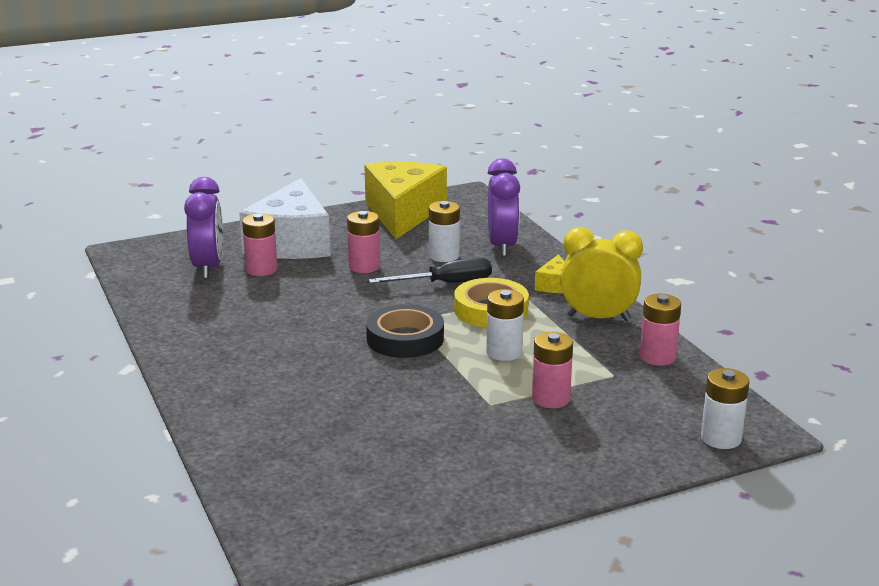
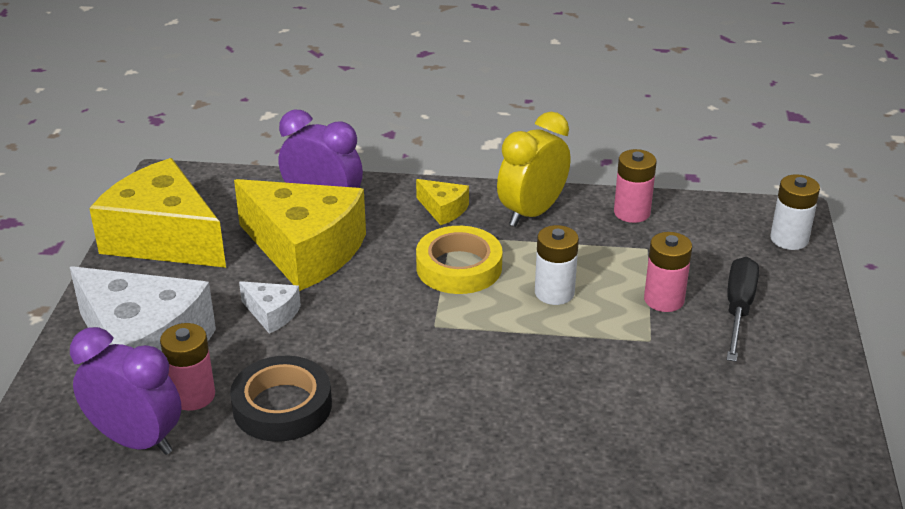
camera: 60 degrees left, 10 degrees up
(364, 267) = (272, 314): pink battery -> white cheese
(405, 338) = (472, 345): black tape -> black tape (282, 406)
(444, 256) = (305, 250): white battery -> yellow cheese
(446, 284) = (372, 273): black screwdriver -> black screwdriver (738, 309)

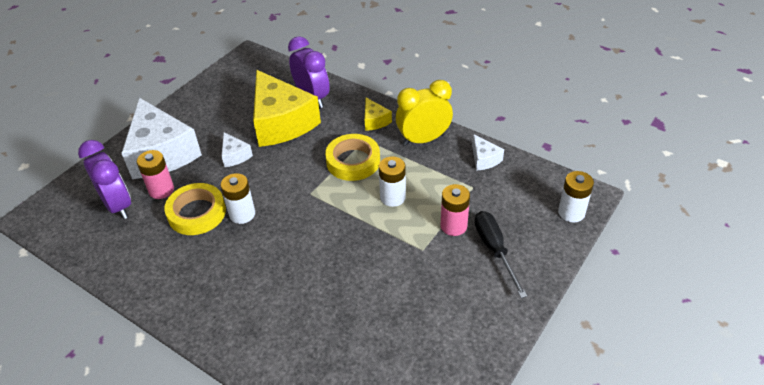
camera: 30 degrees right, 10 degrees up
(164, 238) = (219, 92): yellow cheese -> none
(282, 406) = (197, 213): black tape -> yellow tape
(356, 384) = (242, 214): none -> white battery
(632, 212) = (484, 159): pink battery -> white cheese
(738, 309) = (494, 250): black screwdriver -> black screwdriver turned 60 degrees counterclockwise

